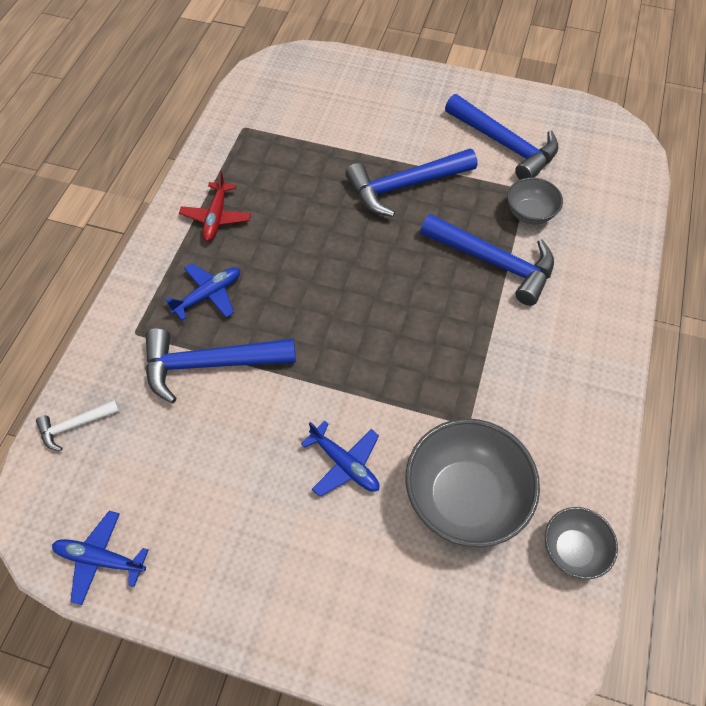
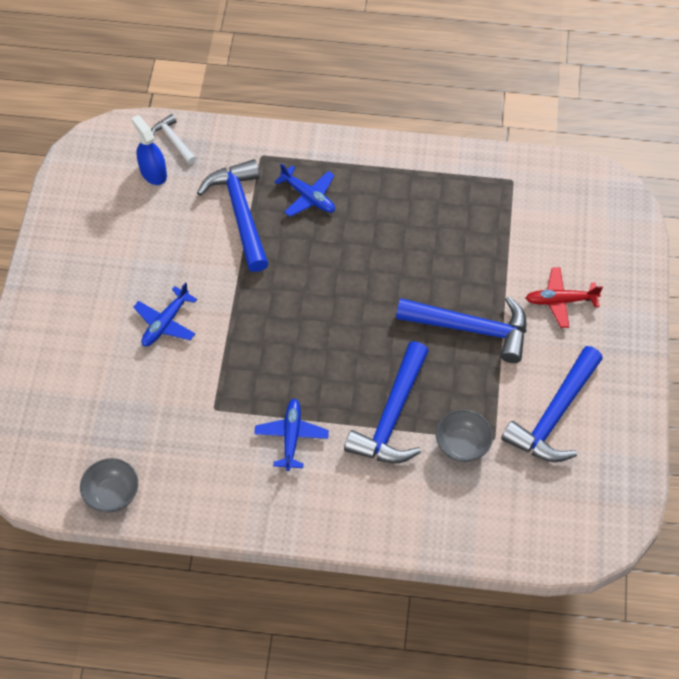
camera: 80 degrees right, 0 degrees up
(100, 559) = (74, 184): blue plane -> blue plane (291, 436)
(116, 455) = (153, 172): none -> blue spray bottle
(216, 217) = (394, 183): red plane -> red plane (560, 301)
(405, 186) = (471, 329): blue hammer -> blue hammer turned 135 degrees clockwise
(464, 497) = (147, 412): grey bowl -> none

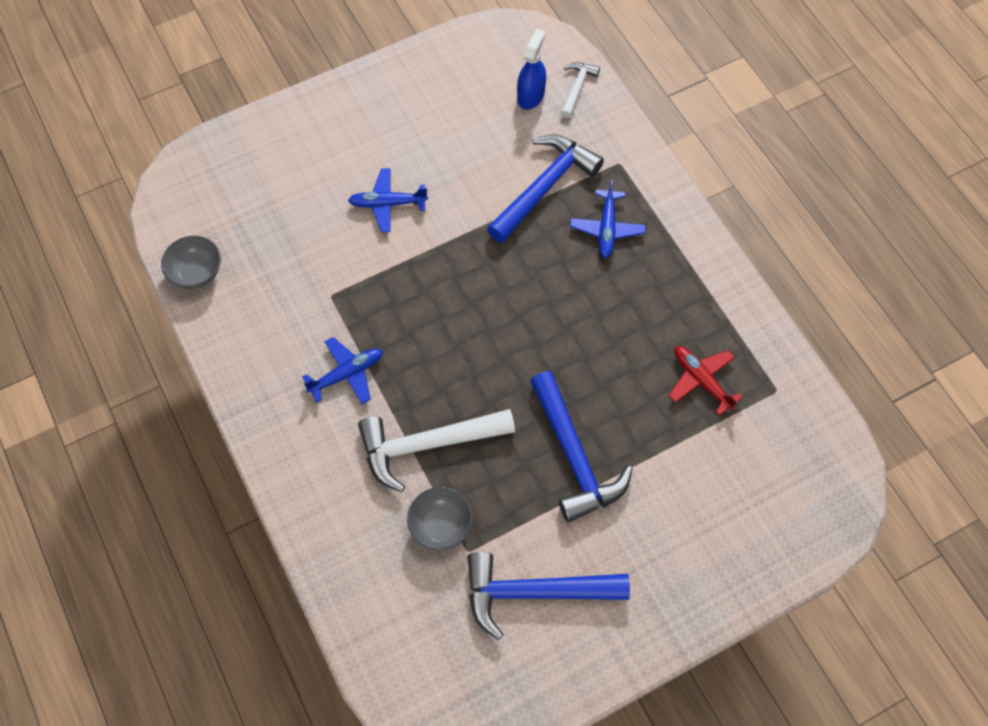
camera: 55 degrees right, 5 degrees up
(392, 416) = (427, 444): blue hammer -> white hammer
(560, 301) = (671, 520): red plane -> red plane (701, 380)

